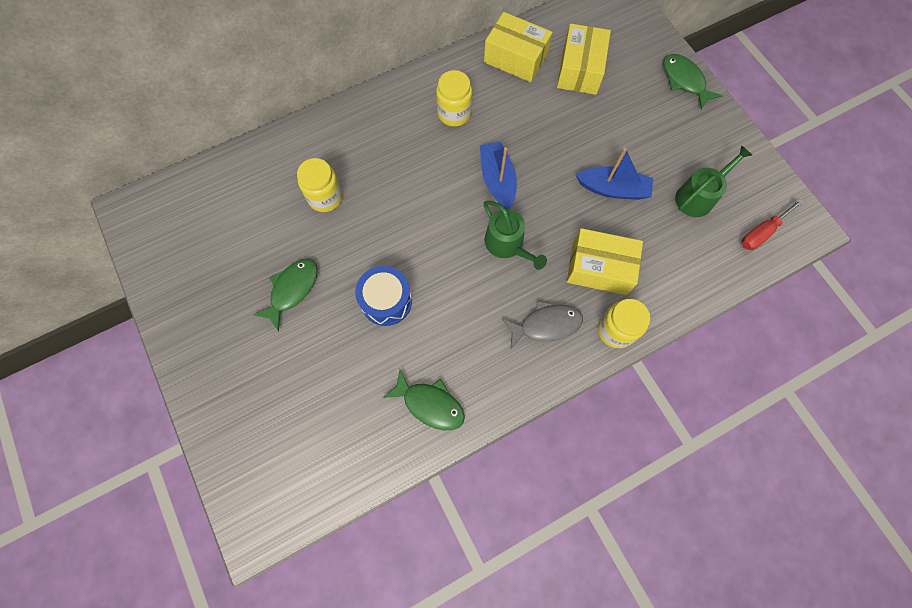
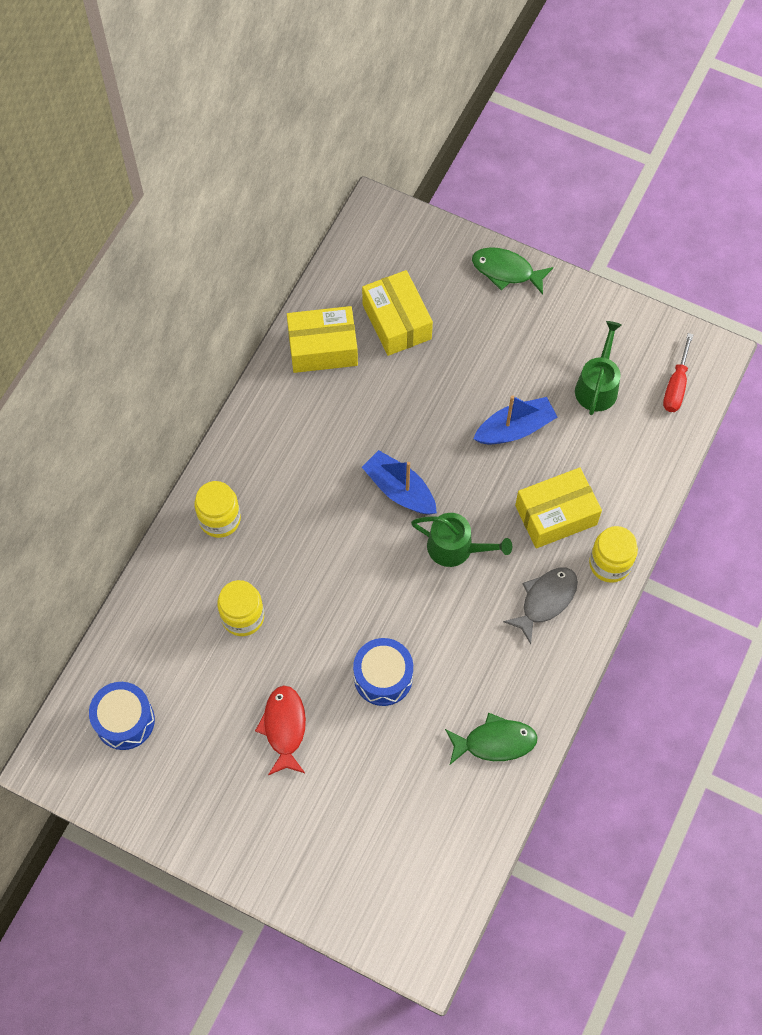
camera: 35 degrees left, 5 degrees down
(196, 215) = (124, 720): none -> blue drum
(292, 290) = (284, 727): green fish -> red fish
(454, 113) = (305, 447): yellow jar -> yellow jar (220, 519)

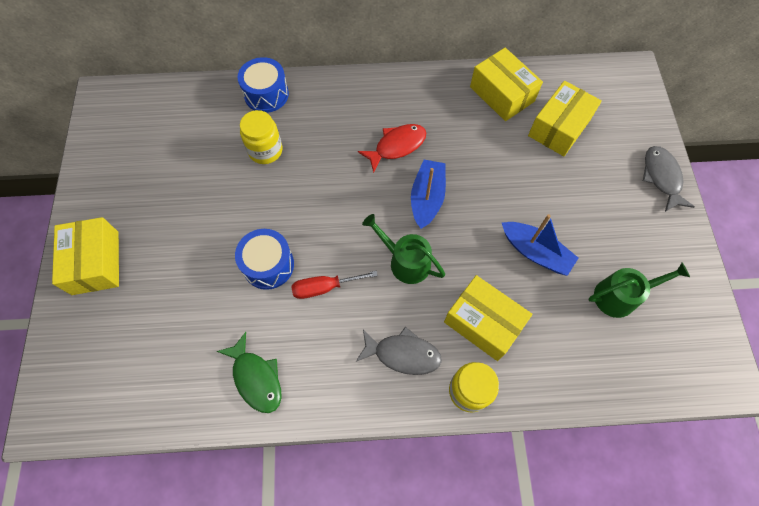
camera: 60 degrees right, 0 degrees up
(124, 720) = (152, 122): blue drum -> blue drum (266, 94)
(220, 519) = (330, 101): yellow jar -> none
(276, 849) = (95, 262): none -> yellow box
(284, 727) = (194, 219): red fish -> red fish (397, 146)
(455, 548) = (405, 261): green watering can -> green watering can turned 135 degrees clockwise
(506, 271) = (661, 177): green fish -> grey fish
(676, 385) = (672, 361): red screwdriver -> red screwdriver (324, 287)

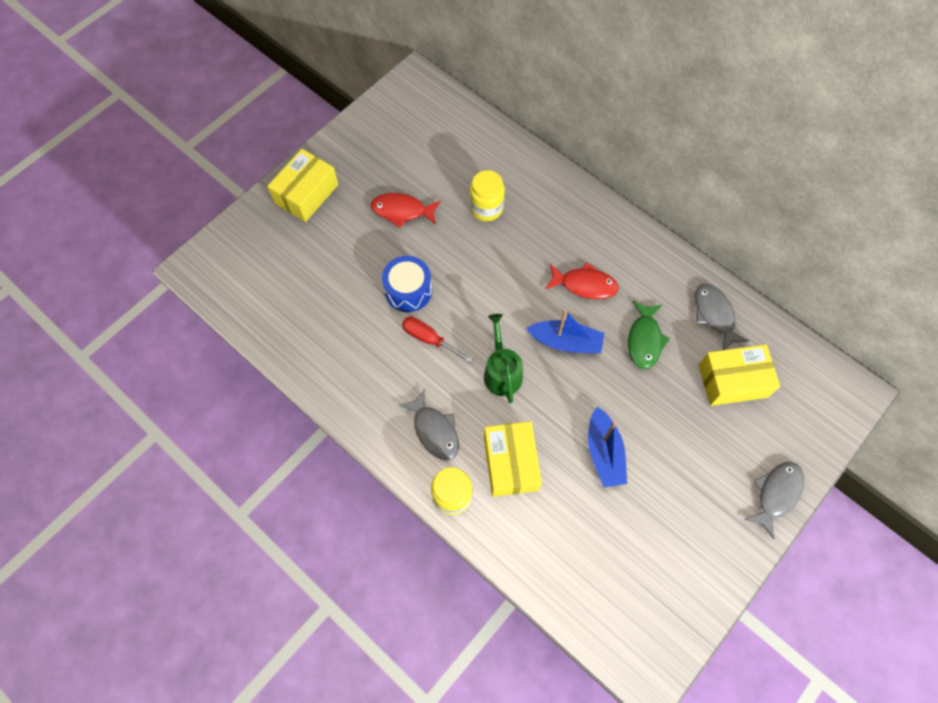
camera: 45 degrees right, 0 degrees up
(198, 208) = (402, 211): none -> red fish
(256, 378) = (329, 357): green fish -> green fish (644, 340)
(266, 94) = (529, 166): blue drum -> none
(427, 198) = (565, 342): blue boat -> blue boat turned 45 degrees clockwise
(502, 94) = (714, 315): yellow box -> grey fish
(620, 296) = (634, 543): green watering can -> none

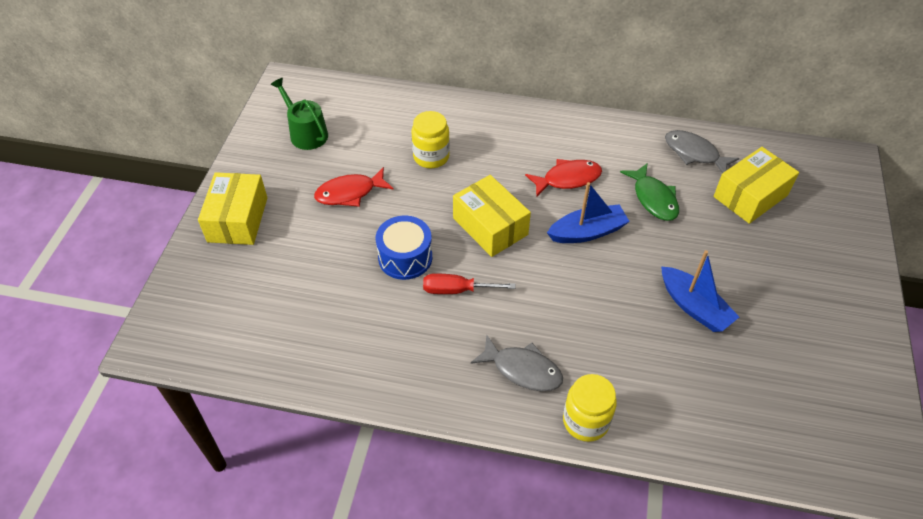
camera: 30 degrees left, 15 degrees down
(502, 372) = (548, 285): green watering can -> green watering can (306, 133)
(510, 463) = (618, 360): yellow box -> yellow box (490, 226)
(776, 494) = (858, 266): grey fish -> none

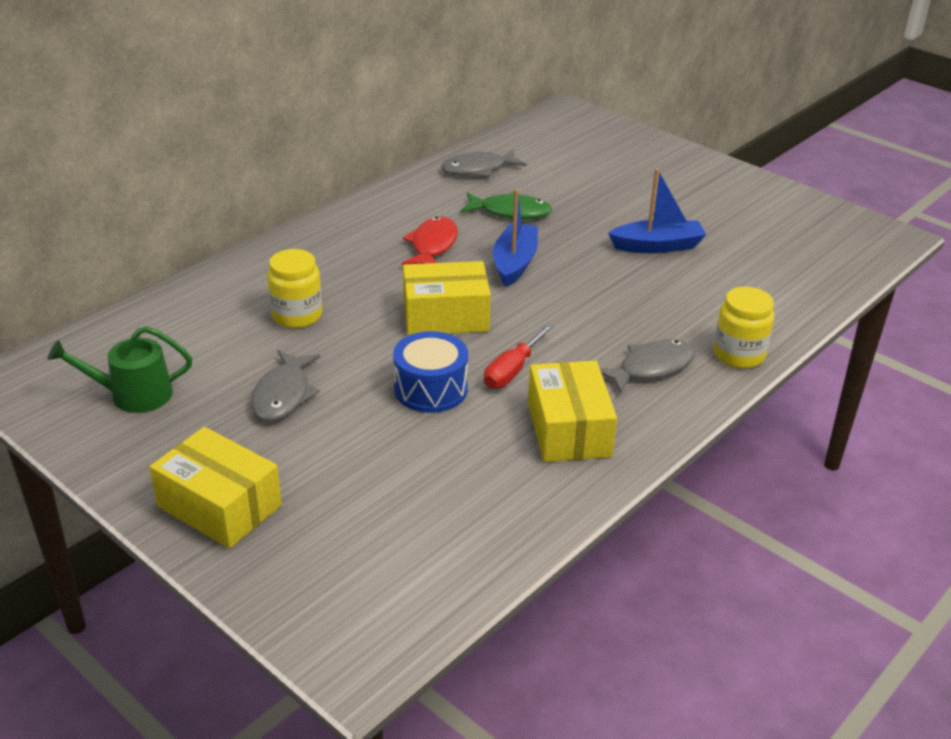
camera: 60 degrees left, 15 degrees down
(349, 193) = (283, 395): red fish -> grey fish
(750, 196) = (559, 167): yellow box -> yellow box (568, 429)

